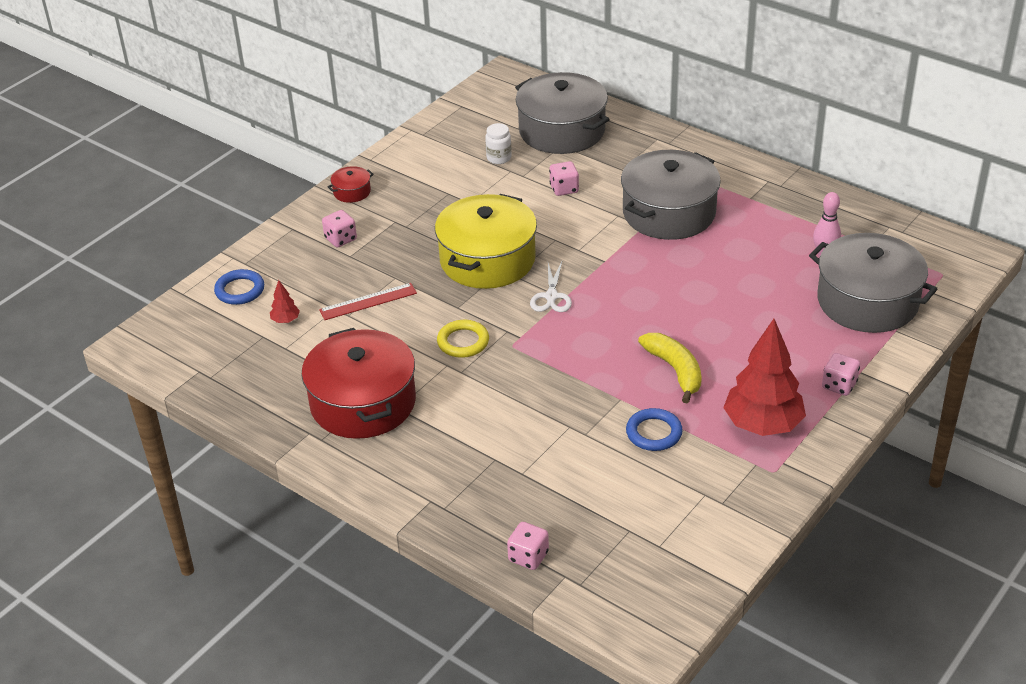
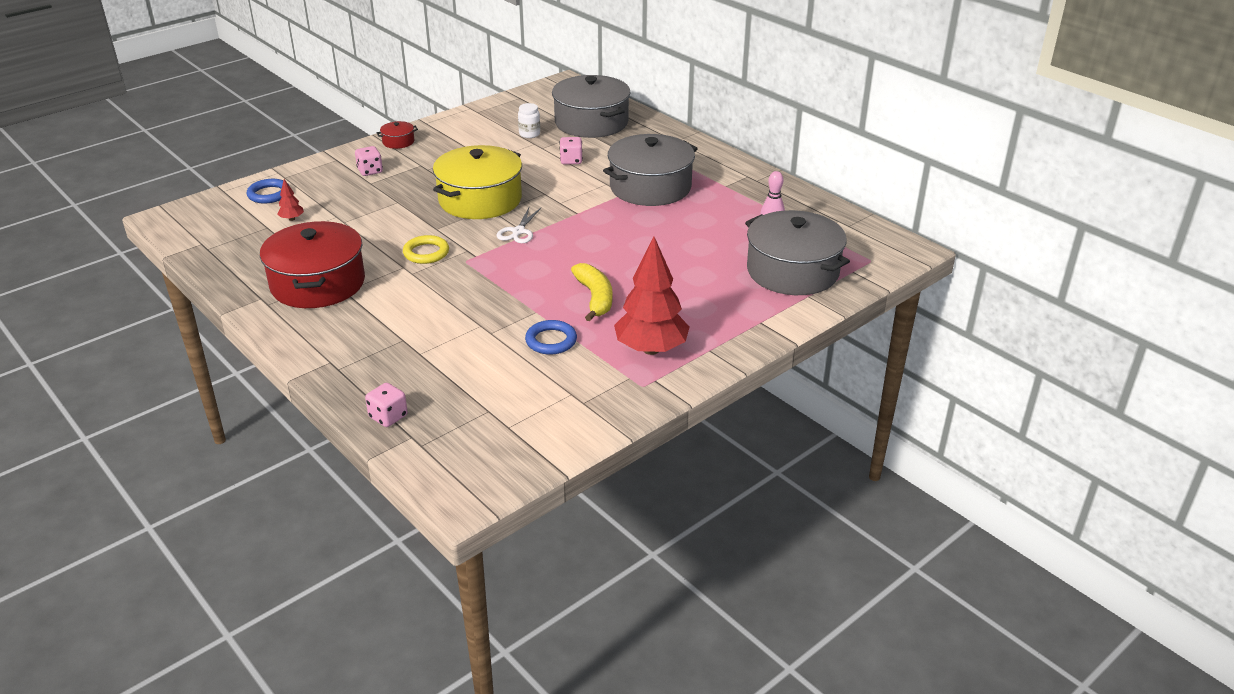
camera: 10 degrees right, 5 degrees down
(368, 302) = (366, 215): red ruler -> none
(839, 385) = (736, 329): pink dice -> none

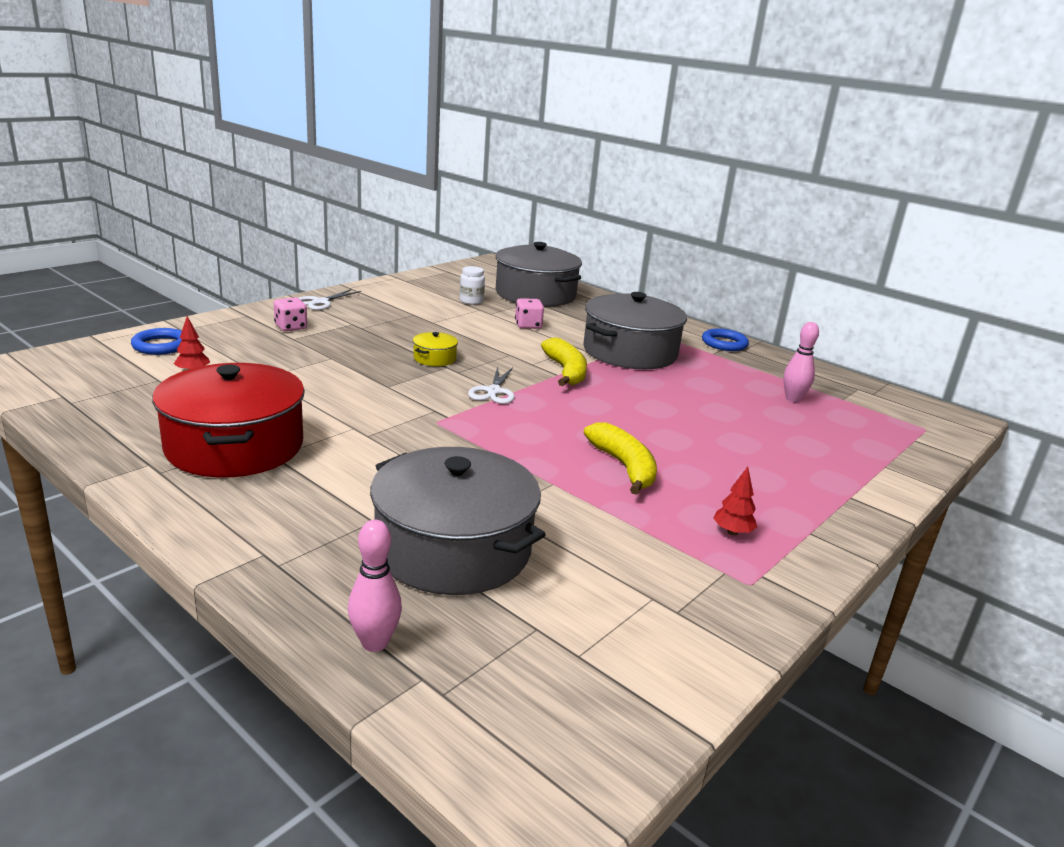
camera: 10 degrees left, 10 degrees down
(388, 417) = (374, 643): pink dice -> pink bowling pin
(398, 142) = (320, 302): red pot -> white scissors
(426, 253) = (381, 412): yellow ring -> none
(480, 200) = (434, 358): yellow pot -> yellow pot, size x0.42
(551, 341) = (589, 521): blue ring -> blue ring (724, 343)
(585, 210) = (566, 371): none -> yellow banana
(651, 349) = (732, 532): red tree -> red tree, size x0.41
(792, 271) = (846, 439): grey pot -> grey pot (453, 548)

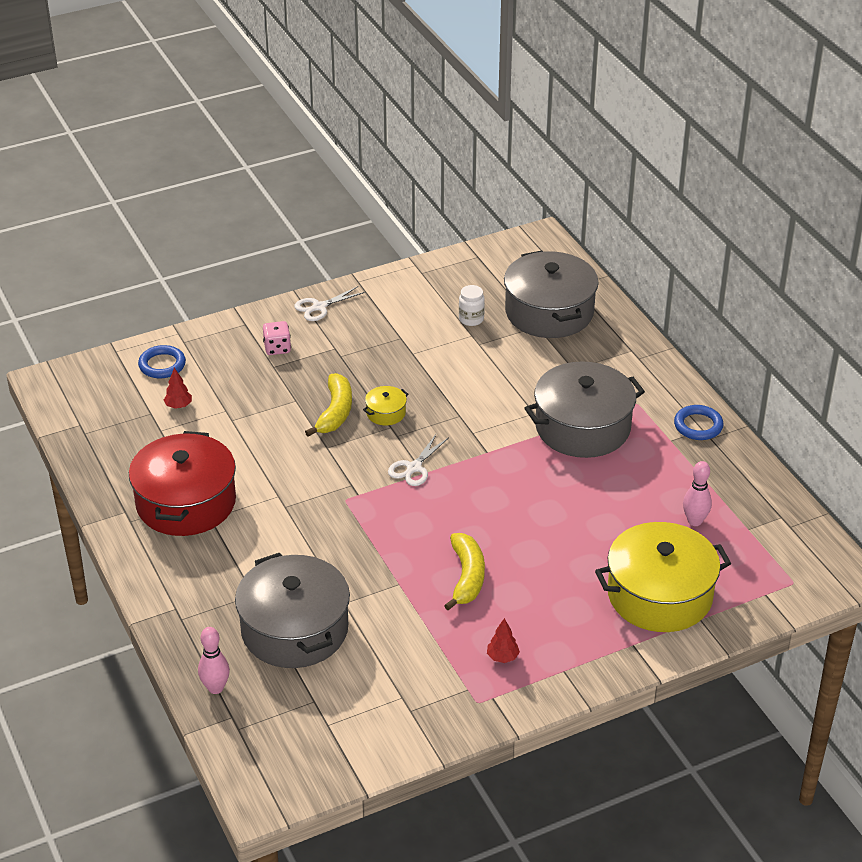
camera: 25 degrees right, 15 degrees up
(528, 325) = (506, 370): pink dice -> none
(566, 371) = (497, 449): yellow banana -> yellow banana (335, 412)
(827, 453) = (660, 595): none -> yellow pot

